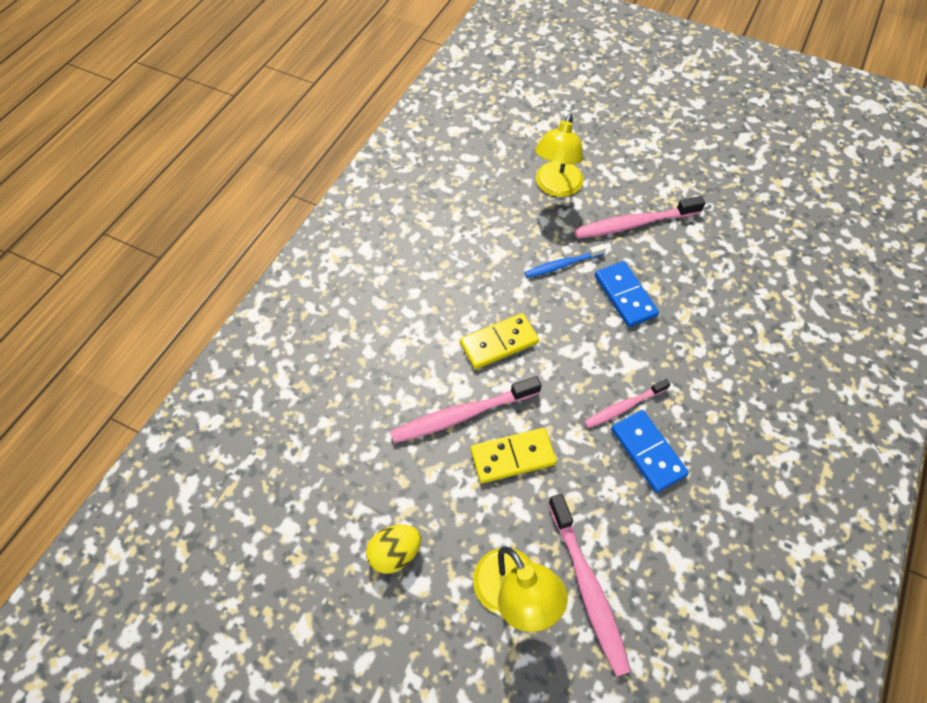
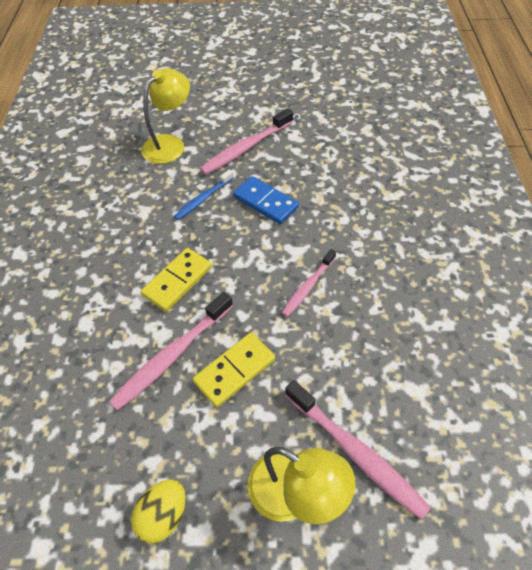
camera: 25 degrees left, 5 degrees down
(556, 187) = (170, 144): yellow lamp -> yellow lamp turned 135 degrees counterclockwise
(647, 452) = (345, 313): blue domino -> none

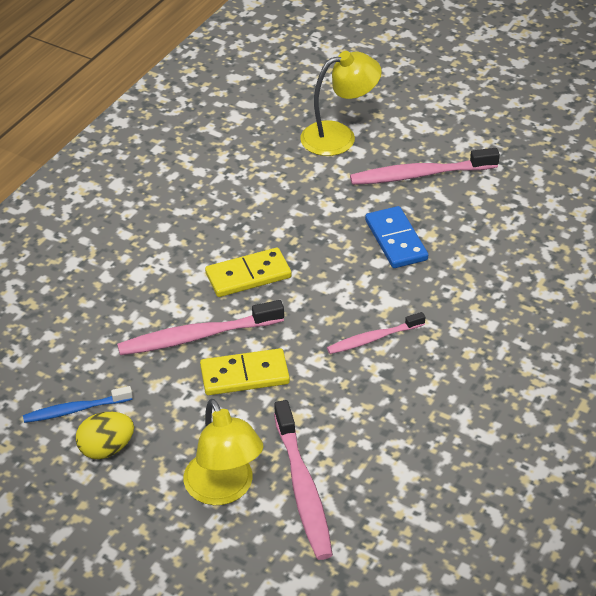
camera: 30 degrees right, 10 degrees down
(203, 199) = (332, 209): blue toothbrush -> blue toothbrush (75, 410)

